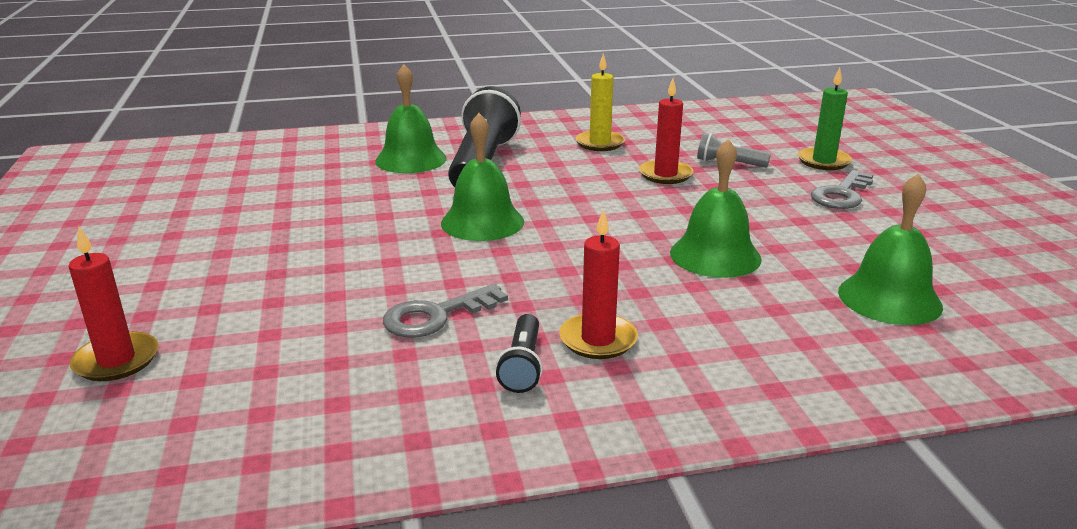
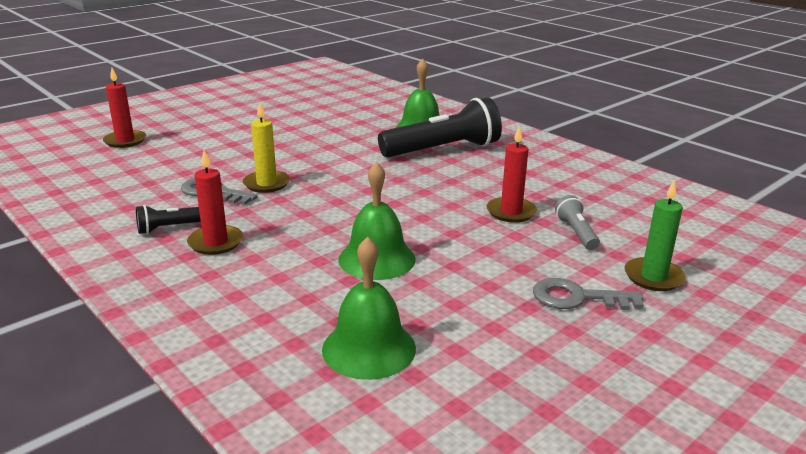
camera: 60 degrees right, 0 degrees up
(482, 222) = (348, 173): green bell -> none
(600, 143) = (540, 176): yellow candle -> yellow candle (266, 184)

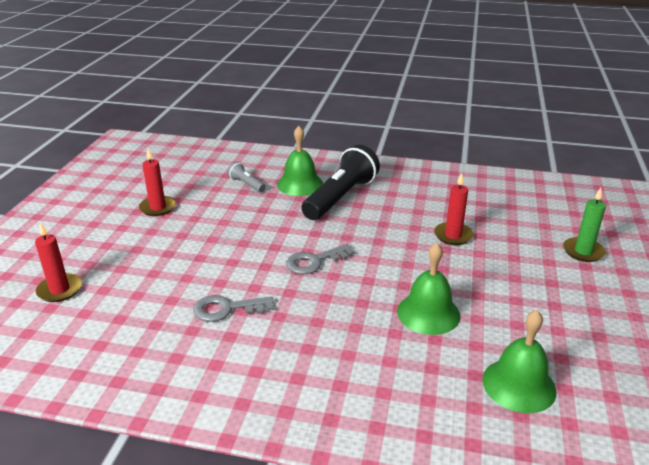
camera: 35 degrees left, 5 degrees up
(171, 228) = (246, 359): black flashlight -> none
(216, 242) = (301, 355): red candle -> red candle (158, 208)
(266, 184) = (258, 282): yellow candle -> none
(576, 233) = (508, 236): grey flashlight -> grey flashlight (246, 184)
(577, 298) = (568, 285): grey key -> grey key (315, 261)

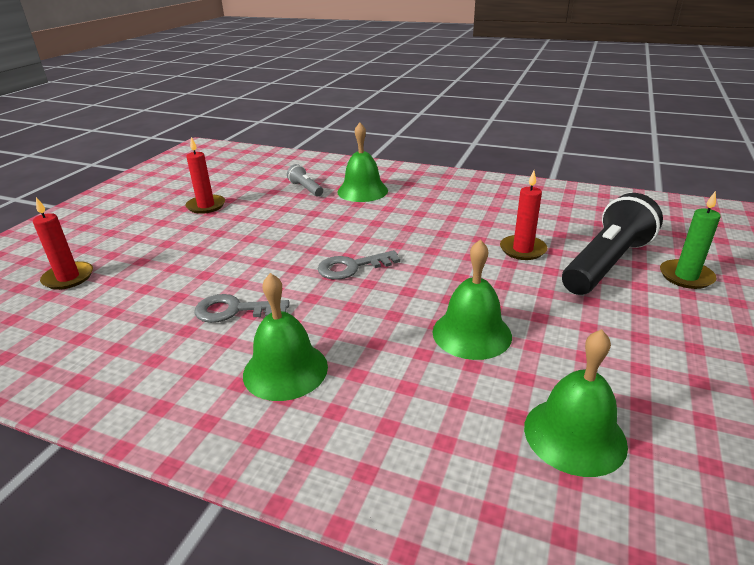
camera: 10 degrees right, 0 degrees up
(289, 356) = (285, 370): none -> green bell
(340, 197) = (402, 205): black flashlight -> black flashlight (606, 264)

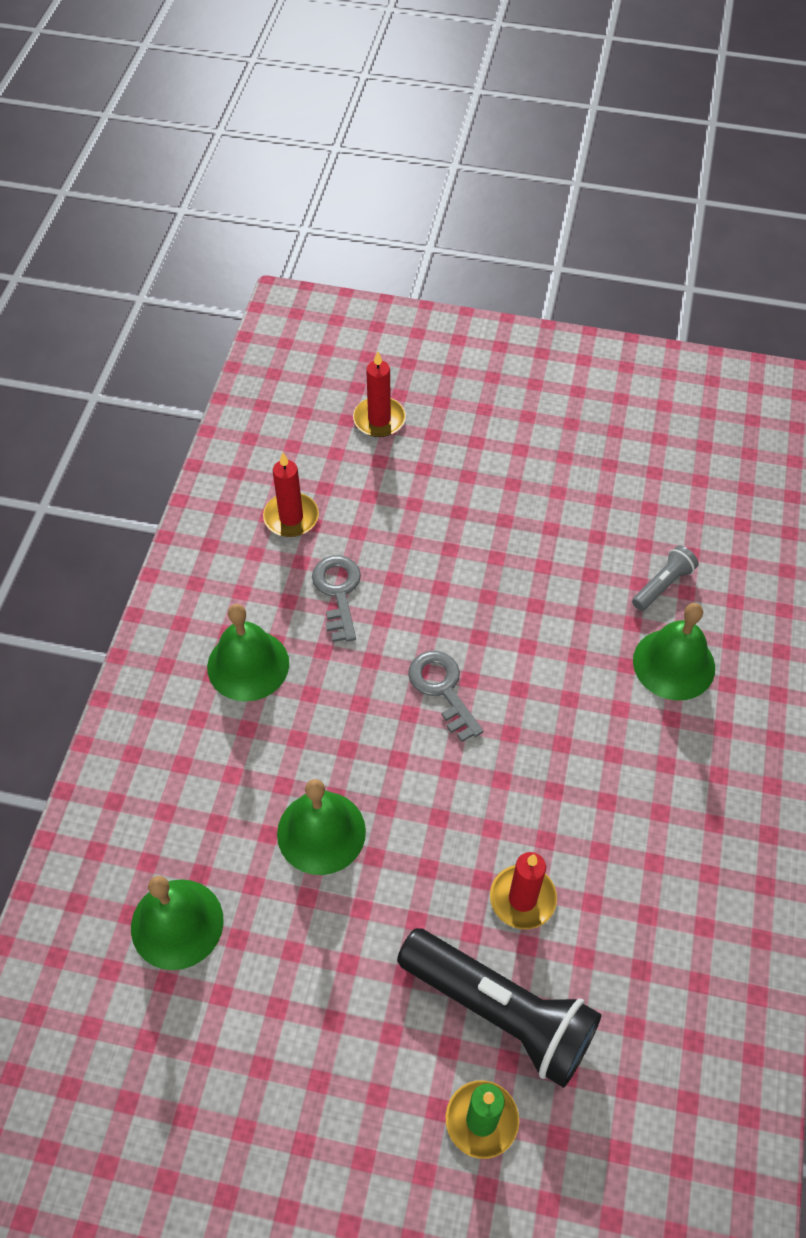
camera: 80 degrees right, 25 degrees up
(206, 206) = (576, 480): red candle -> red candle (291, 517)

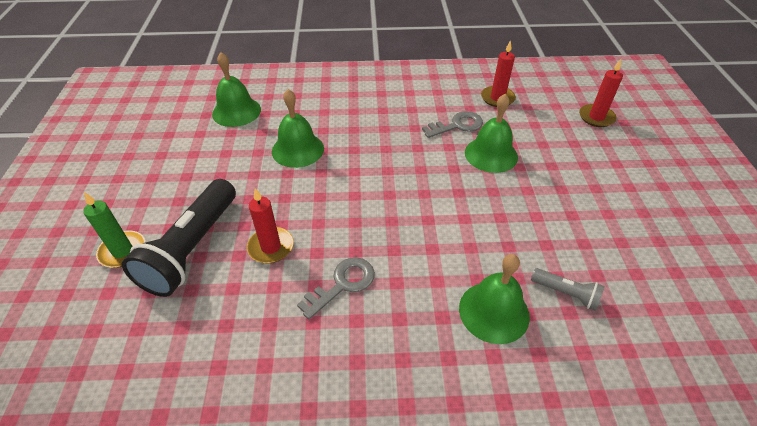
camera: 75 degrees right, 10 degrees down
(248, 665) = (392, 103): green bell -> green bell (491, 154)
(442, 689) = (411, 182): grey key -> grey key (342, 284)

